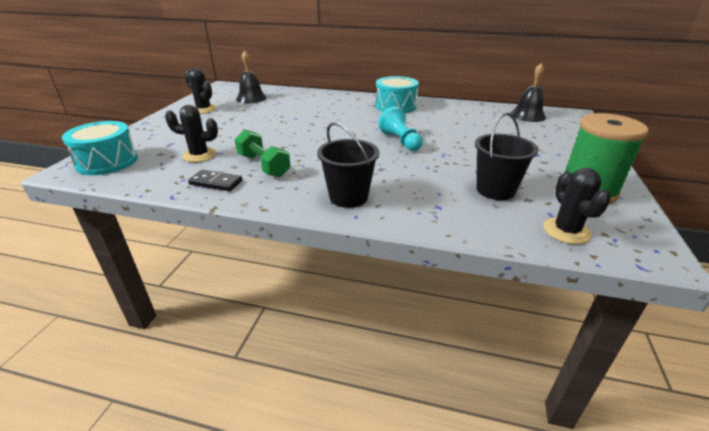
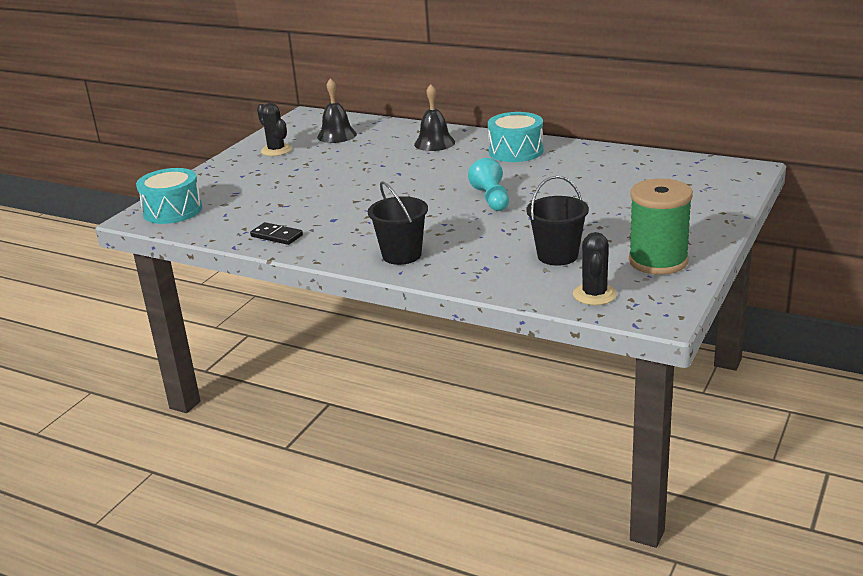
camera: 15 degrees right, 5 degrees down
(199, 155) = (264, 207): black cactus -> none
(263, 165) = (328, 221): green dumbbell -> none
(527, 115) = (682, 169): black bell -> black bell (434, 143)

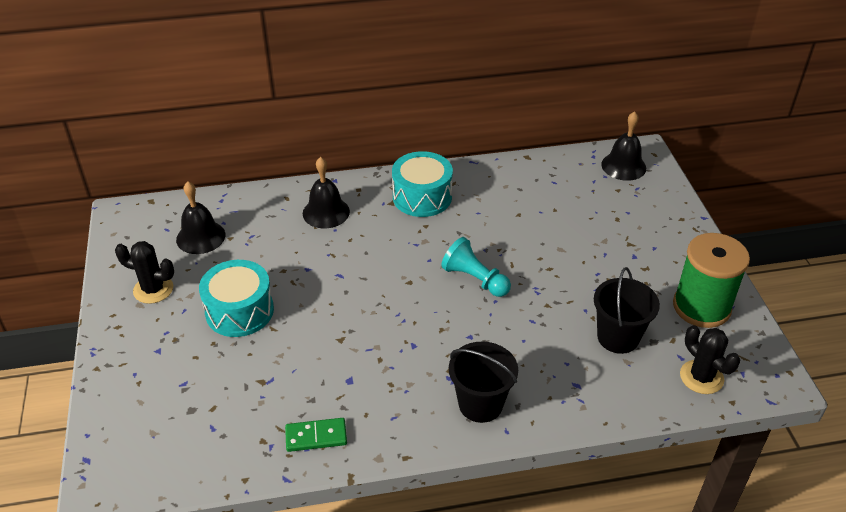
camera: 40 degrees left, 15 degrees up
(172, 211) = (136, 451): turquoise drum -> turquoise drum (239, 311)
(277, 236) = (316, 436): black domino -> green domino
(716, 172) = (623, 166): none -> black bell

